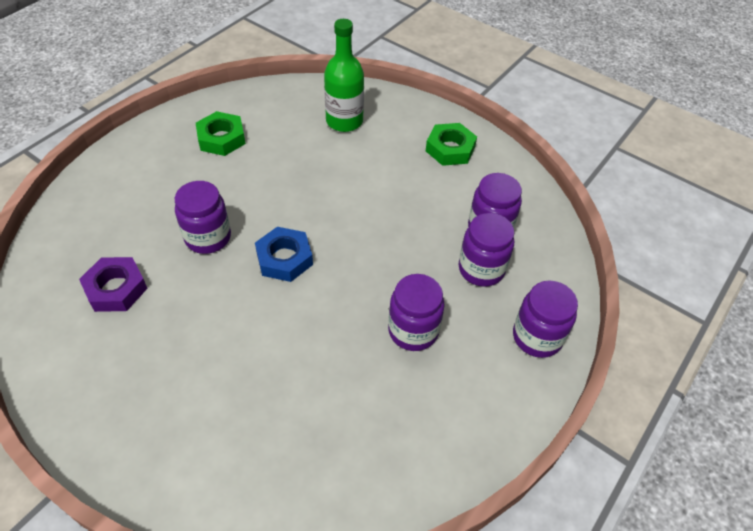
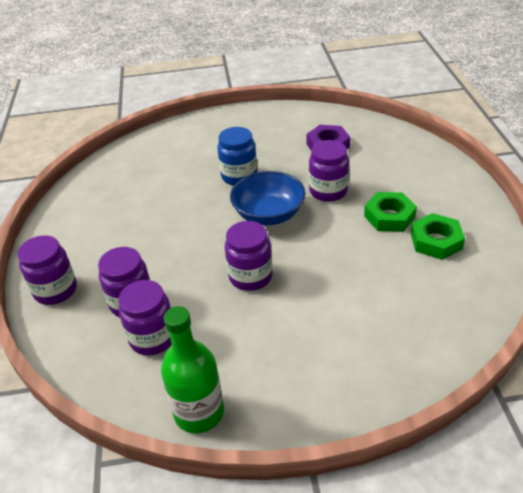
camera: 140 degrees right, 10 degrees down
(243, 329) = (239, 176): none -> blue jar
(284, 258) = (268, 214): blue nut -> blue bowl
(344, 121) = (386, 332): green bottle -> green bottle (199, 412)
(413, 331) = (143, 238): purple jar -> purple jar (250, 276)
(450, 149) = (263, 386): green nut -> green nut (389, 216)

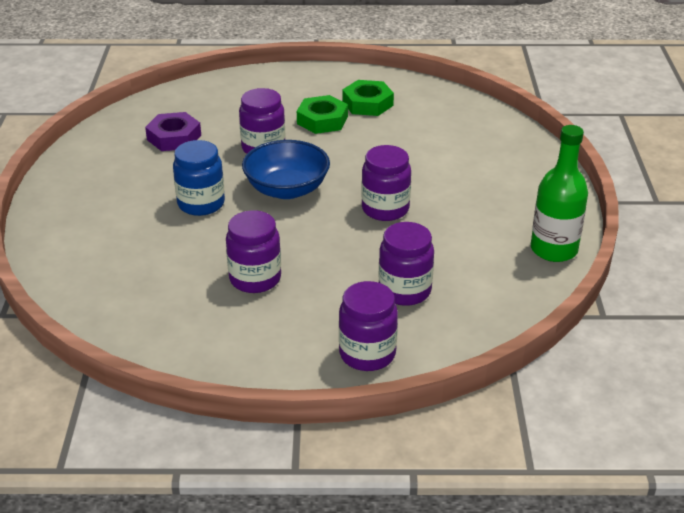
camera: 85 degrees left, 5 degrees down
(153, 338) = (460, 276): purple jar -> purple jar (255, 279)

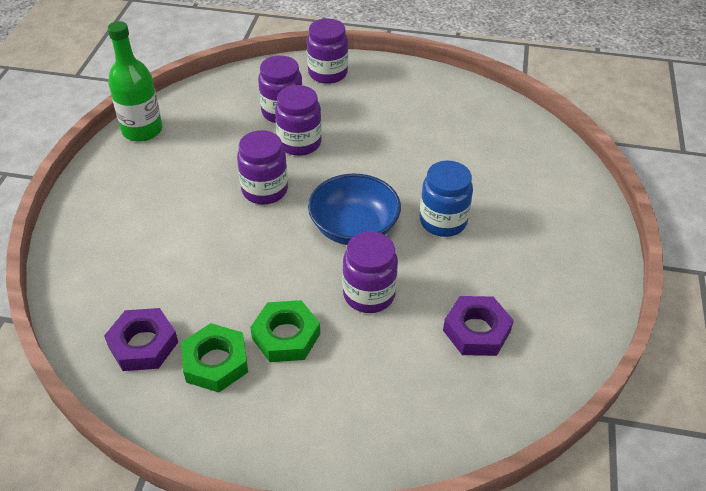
camera: 170 degrees left, 10 degrees up
(255, 279) = (398, 137): purple jar -> purple jar (299, 143)
(425, 106) = (143, 344): none -> purple nut

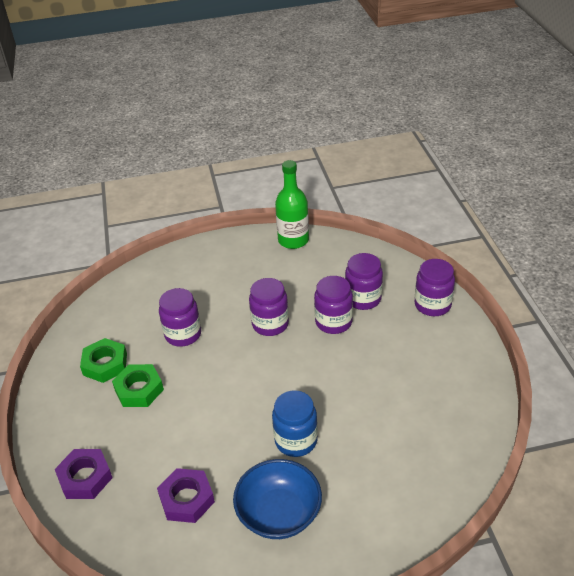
camera: 70 degrees right, 5 degrees down
(143, 344) = (107, 326): purple nut -> purple nut (85, 477)
(354, 228) = (258, 388): blue bowl -> blue bowl (279, 513)
(369, 294) = (195, 420): purple jar -> purple jar (183, 334)

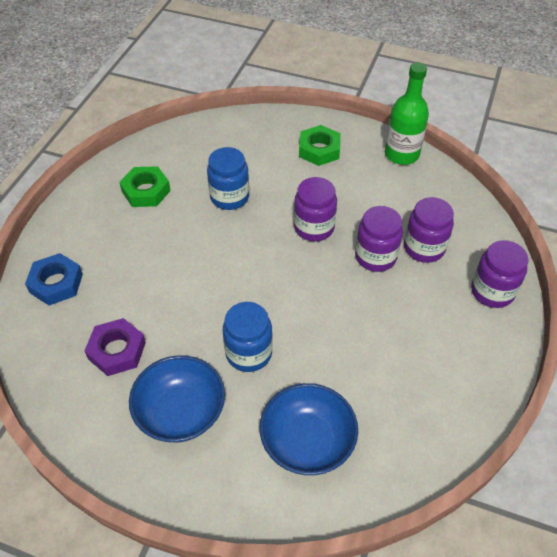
camera: 30 degrees right, 10 degrees up
(85, 477) = (56, 283): purple nut -> blue nut
(139, 389) = (155, 229): green nut -> green nut (319, 150)
(183, 334) = (229, 197): purple jar -> blue jar
(391, 477) = (307, 441): none -> blue bowl

